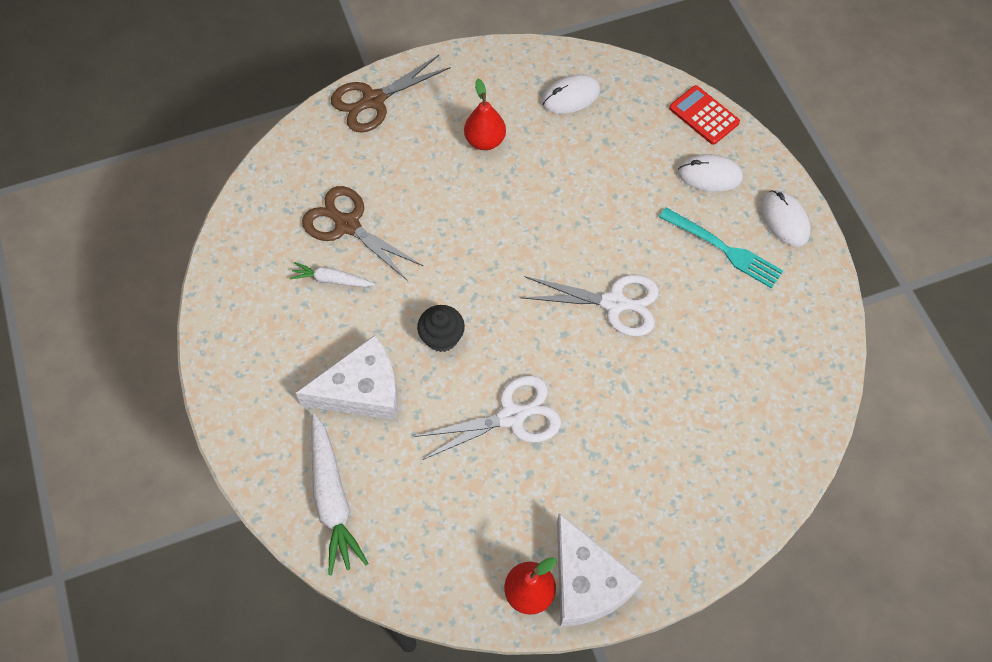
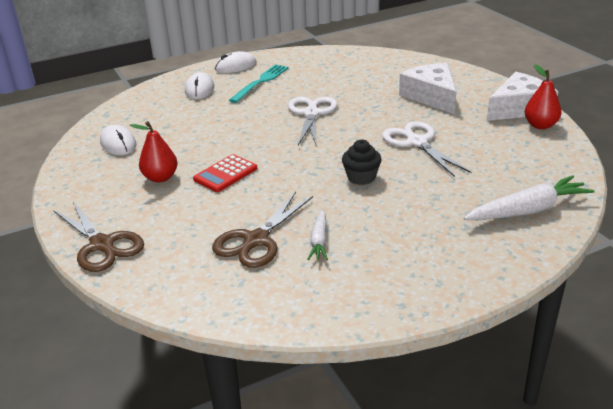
camera: 95 degrees left, 30 degrees down
(362, 390) = (424, 209): white cheese -> white cheese (431, 96)
(704, 115) = (146, 93): red calculator -> red calculator (225, 174)

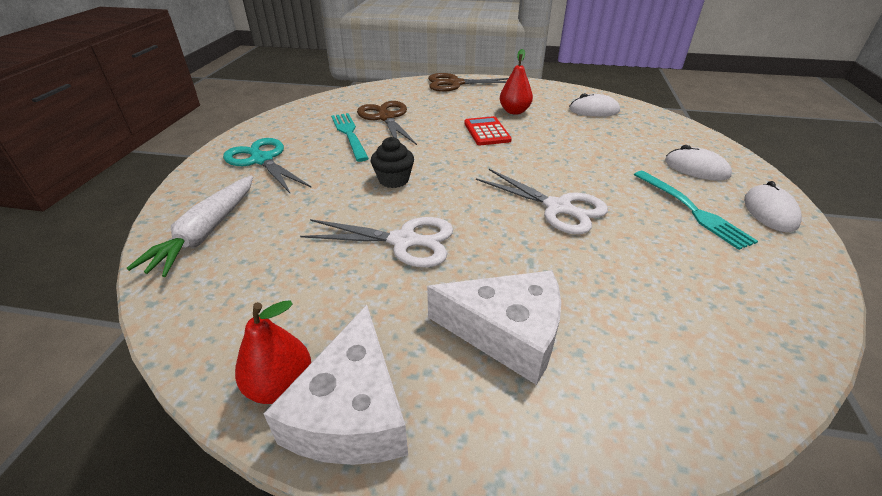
camera: 125 degrees right, 5 degrees up
(319, 241) = (349, 134): white carrot -> turquoise fork
(428, 257) = (262, 160): none -> turquoise scissors

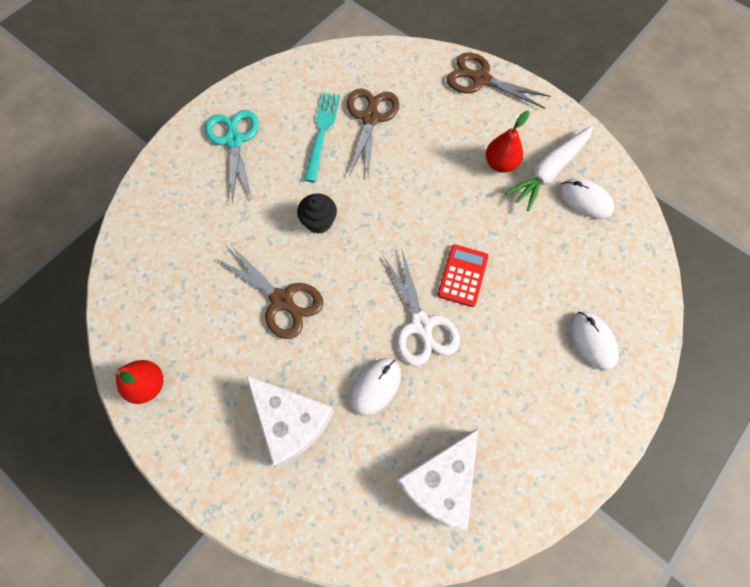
camera: 30 degrees right, 30 degrees up
(206, 233) = (160, 220): white carrot -> white carrot (548, 171)
(352, 411) = (174, 423): white cheese -> white cheese (441, 482)
(403, 241) = (282, 300): white scissors -> brown scissors
(487, 132) = (446, 187): red calculator -> red calculator (463, 275)
(693, 211) = (529, 389): turquoise fork -> none
(770, 211) = (594, 426): white mouse -> white mouse (375, 386)

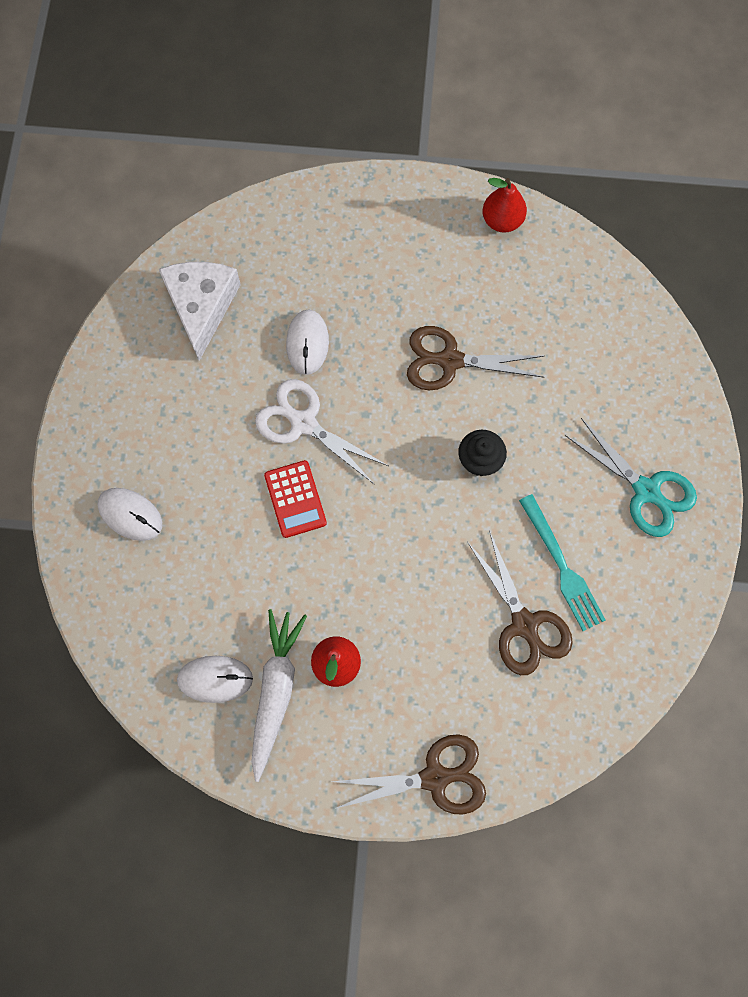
camera: 145 degrees right, 5 degrees up
(291, 421) = (359, 271): white cheese -> none

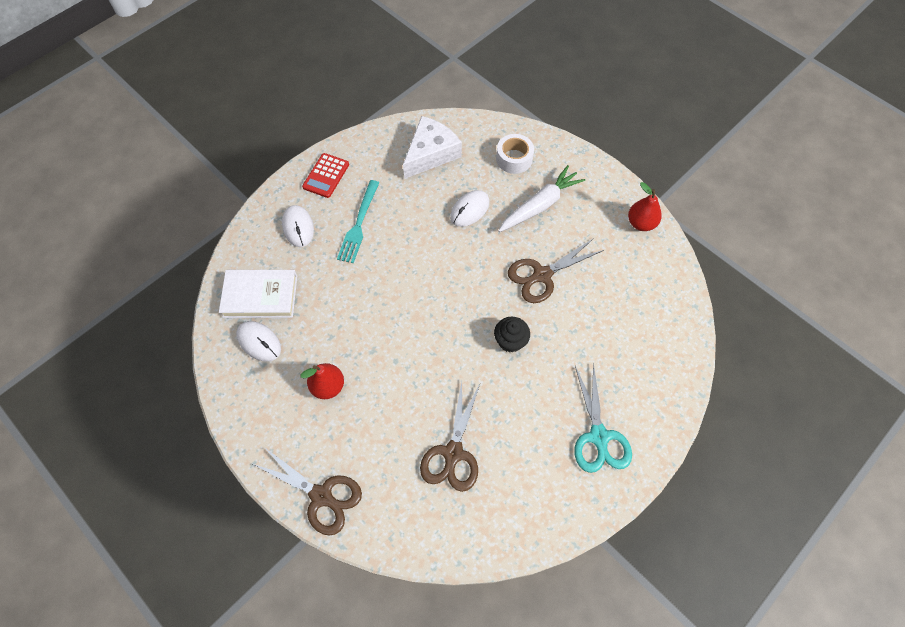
camera: 40 degrees right, 10 degrees down
(165, 628) = (260, 296): none -> white book
(276, 691) = (283, 374): white carrot -> white carrot (540, 205)
(295, 499) = (388, 283): red calculator -> red calculator (326, 176)
(302, 242) = (514, 159): none -> white tape
(303, 423) = (429, 248): white scissors -> none
(450, 360) = (542, 275): brown scissors -> brown scissors turned 75 degrees counterclockwise
(563, 568) = (506, 440): turquoise fork -> turquoise fork (358, 225)

